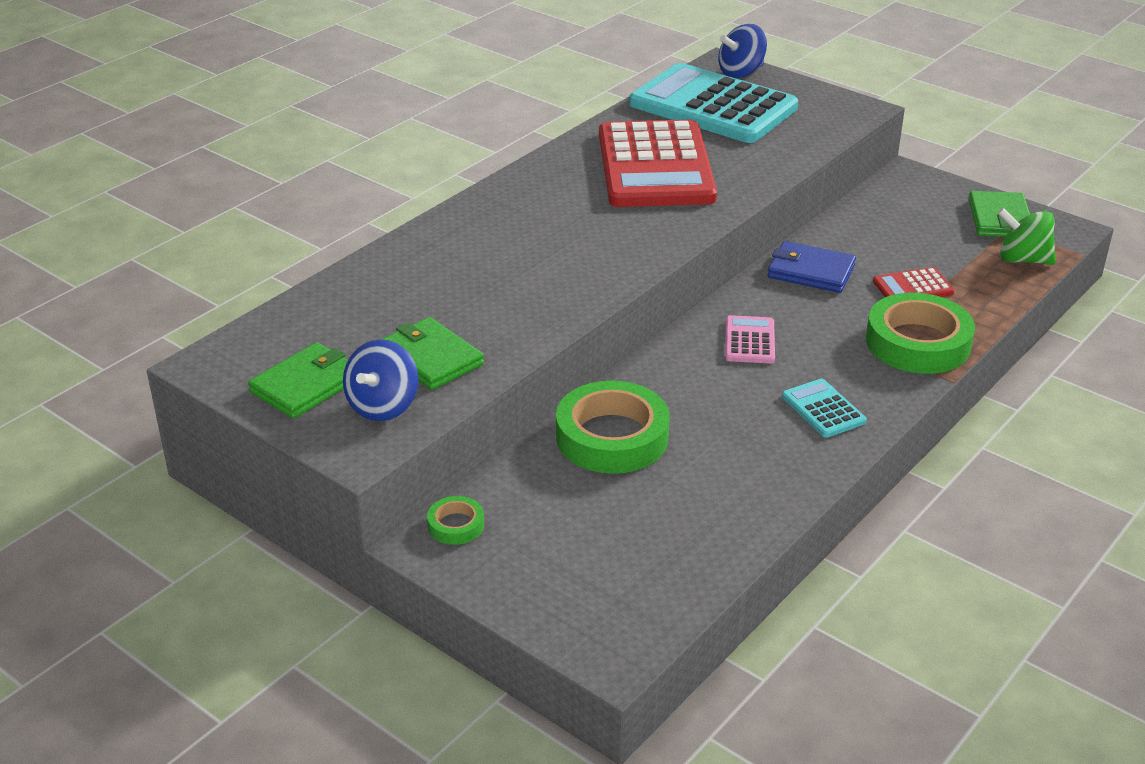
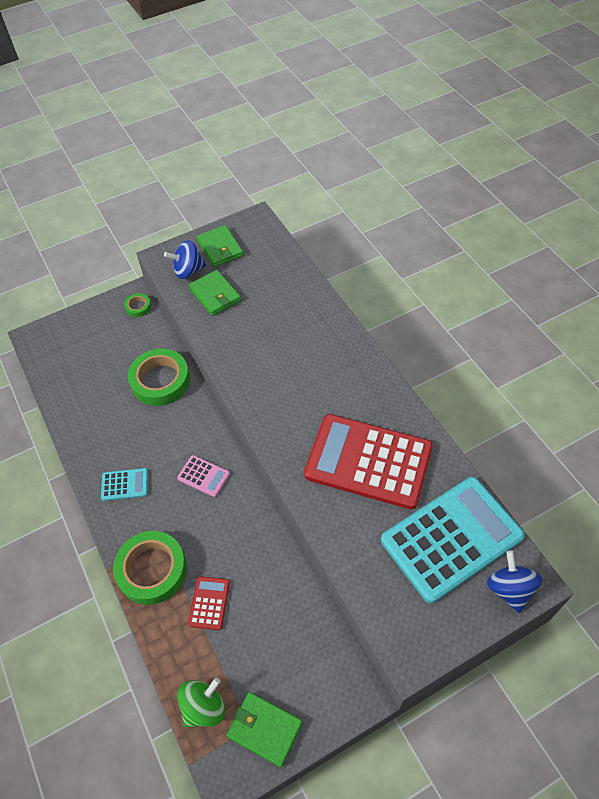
camera: 115 degrees right, 20 degrees up
(383, 406) = (188, 271): blue spinning top -> blue spinning top turned 60 degrees counterclockwise
(430, 358) = (215, 295): green wallet -> green wallet turned 75 degrees clockwise
(810, 271) = (257, 546): blue wallet -> none

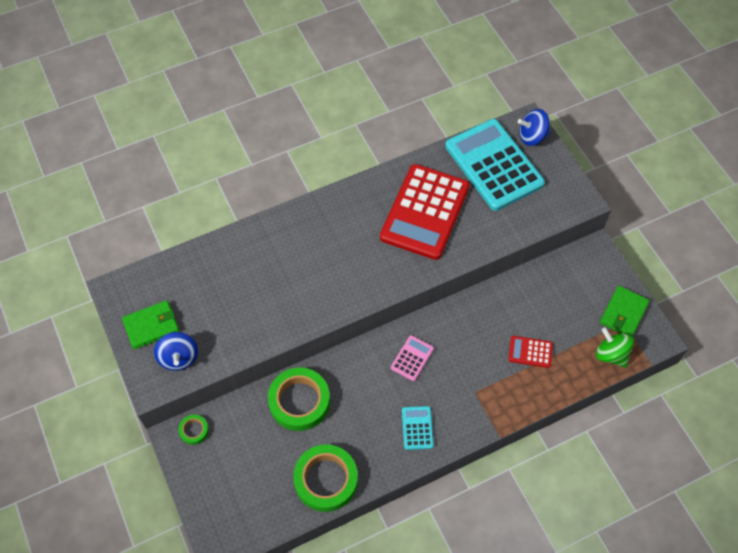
camera: 90 degrees left, 5 degrees up
(152, 570) = (502, 398): green tape -> green tape (326, 480)
(215, 295) = (219, 330): green wallet -> none

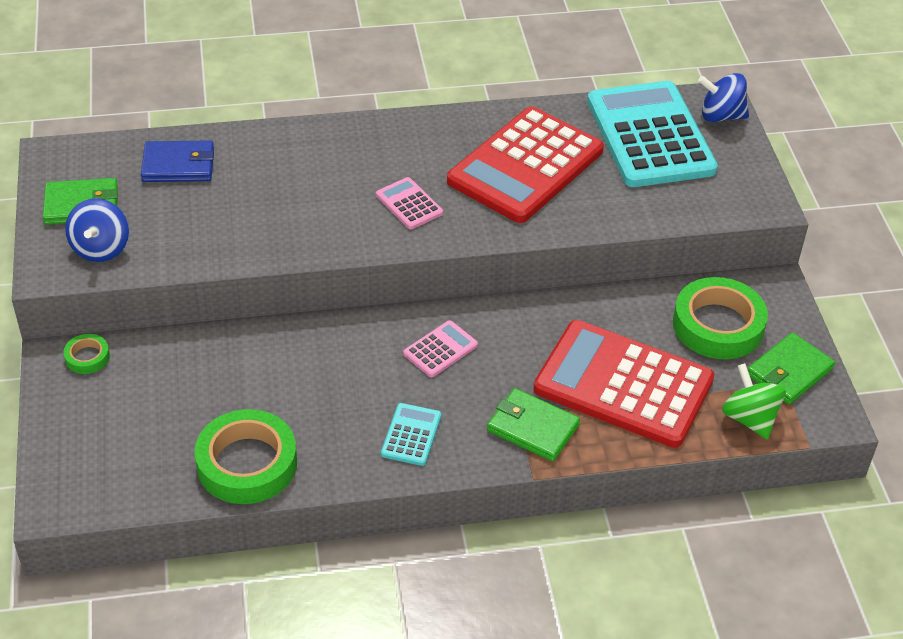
camera: 15 degrees right, 15 degrees down
(202, 274) = (178, 165): none -> blue wallet
(299, 401) = (252, 360): green tape -> green tape (718, 325)
(363, 264) = (409, 204): none -> pink calculator
(487, 400) = (532, 428): none -> green wallet
(530, 352) = (623, 385): red calculator -> red calculator, size x2.36

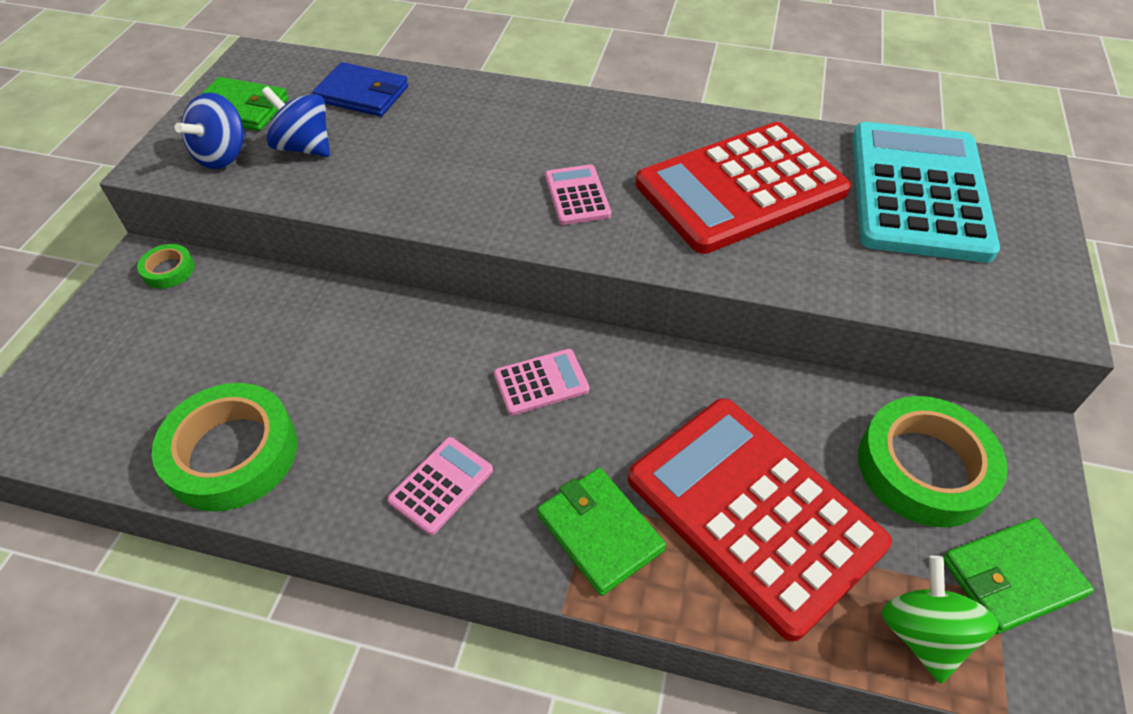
camera: 25 degrees right, 5 degrees up
(411, 435) = (441, 485): turquoise calculator -> pink calculator
(721, 116) = (1025, 191): blue spinning top -> blue spinning top (304, 147)

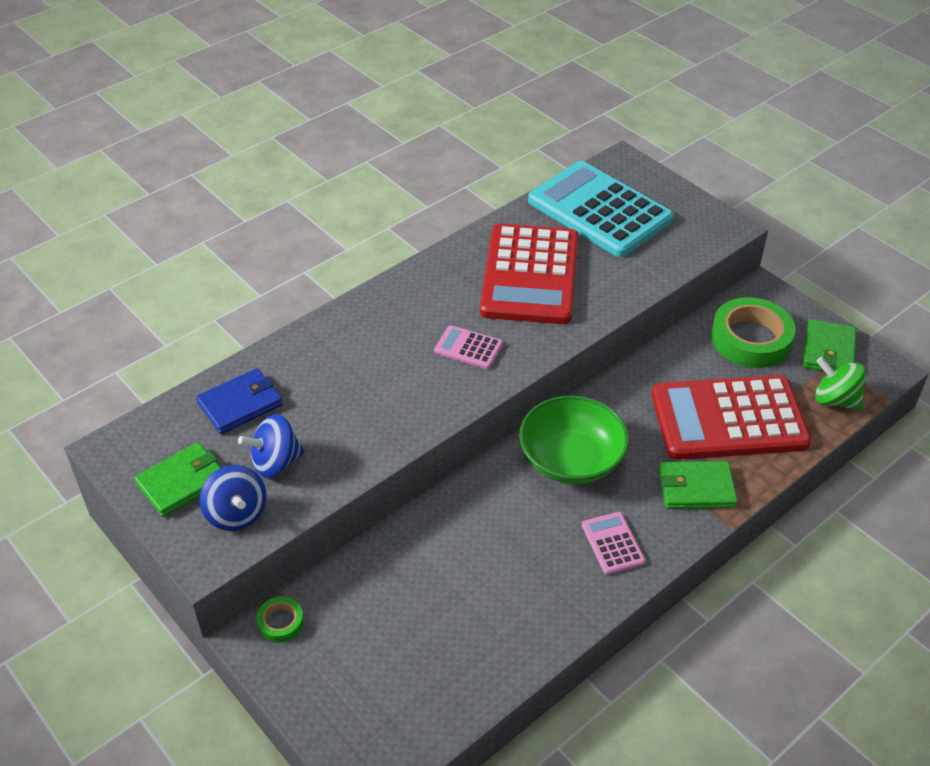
camera: 55 degrees left, 5 degrees down
(232, 453) = (505, 642): green tape -> none
(541, 382) = (571, 460): pink calculator -> green bowl

